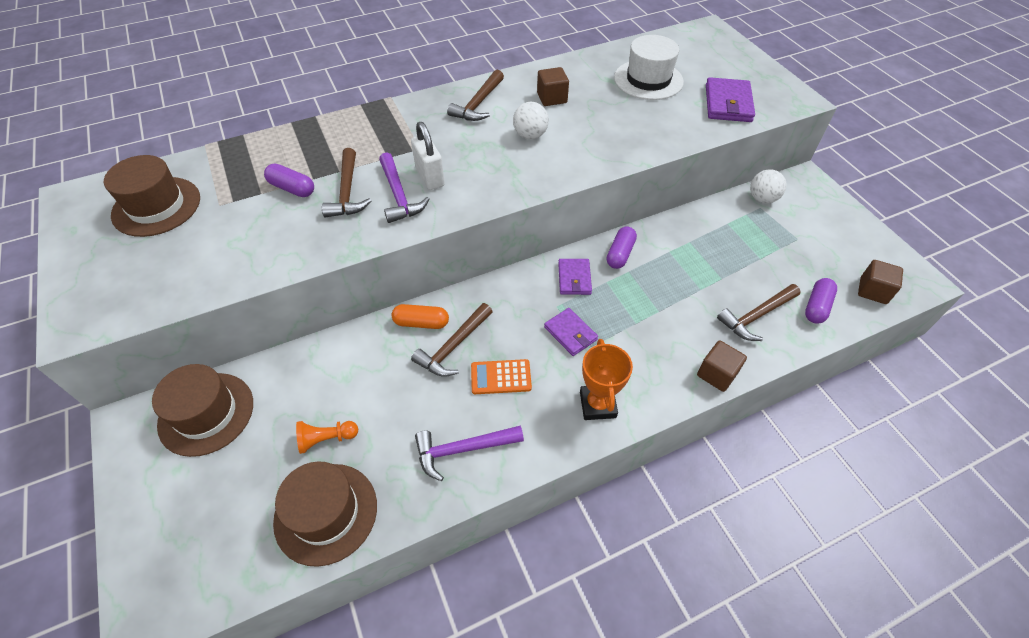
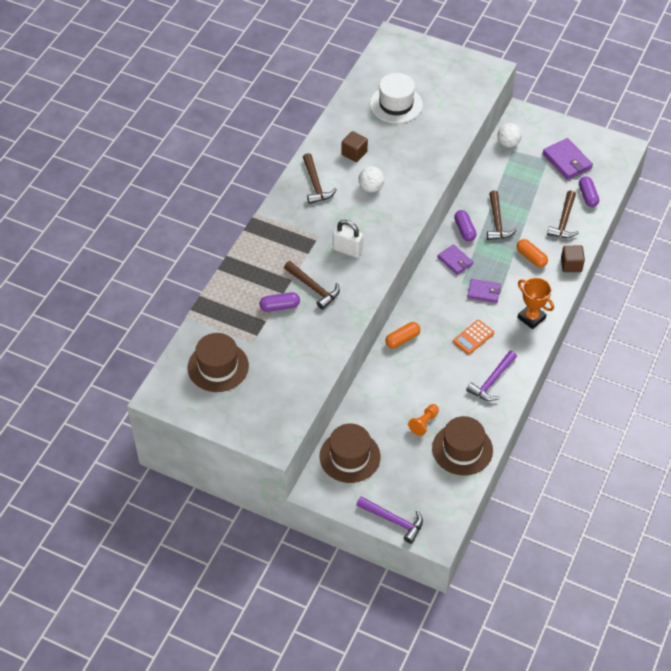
camera: 40 degrees left, 0 degrees up
(399, 195) = (344, 271): purple hammer -> purple hammer (393, 520)
(453, 347) = (433, 339): brown hammer -> brown hammer (497, 222)
(671, 332) = (531, 257): none -> orange capsule
(728, 103) = (457, 96): purple wallet -> purple wallet (567, 161)
(873, 291) = (607, 168): brown cube -> none

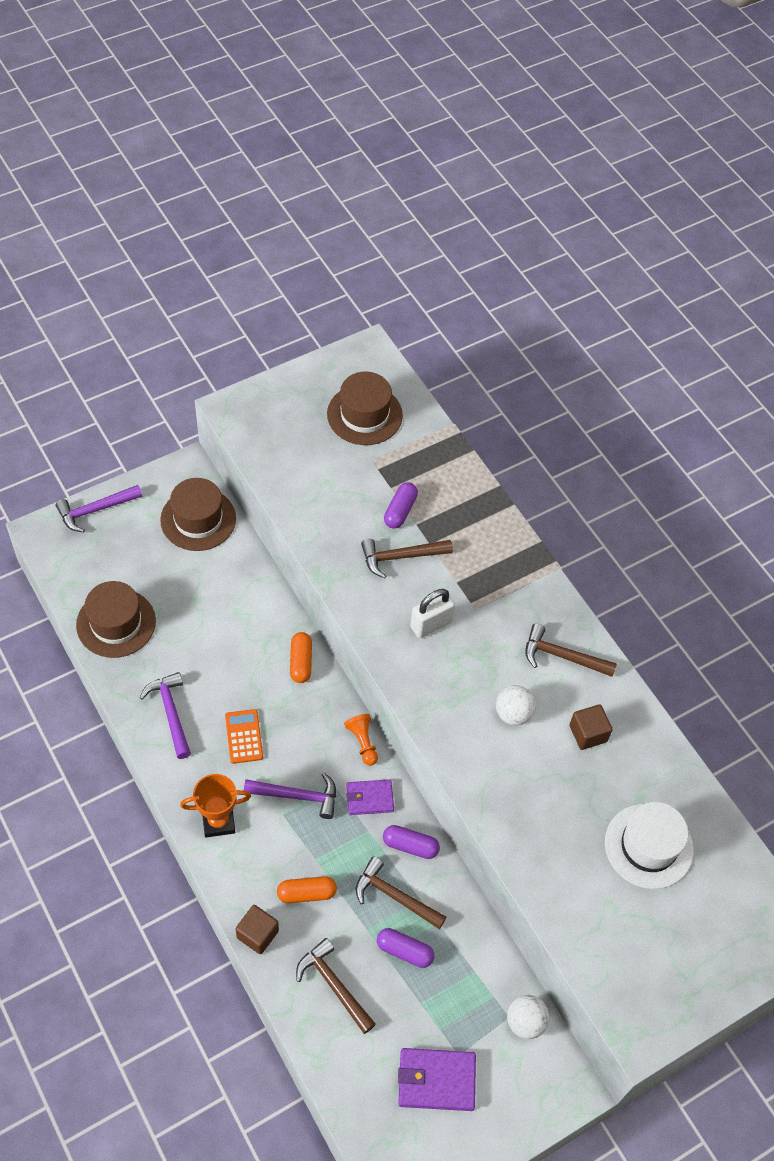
camera: 120 degrees right, 5 degrees up
(424, 423) = (178, 610): orange pawn -> orange pawn (363, 742)
(484, 292) = (297, 796): purple wallet -> purple hammer
(587, 196) = (353, 1055): purple capsule -> purple capsule (404, 951)

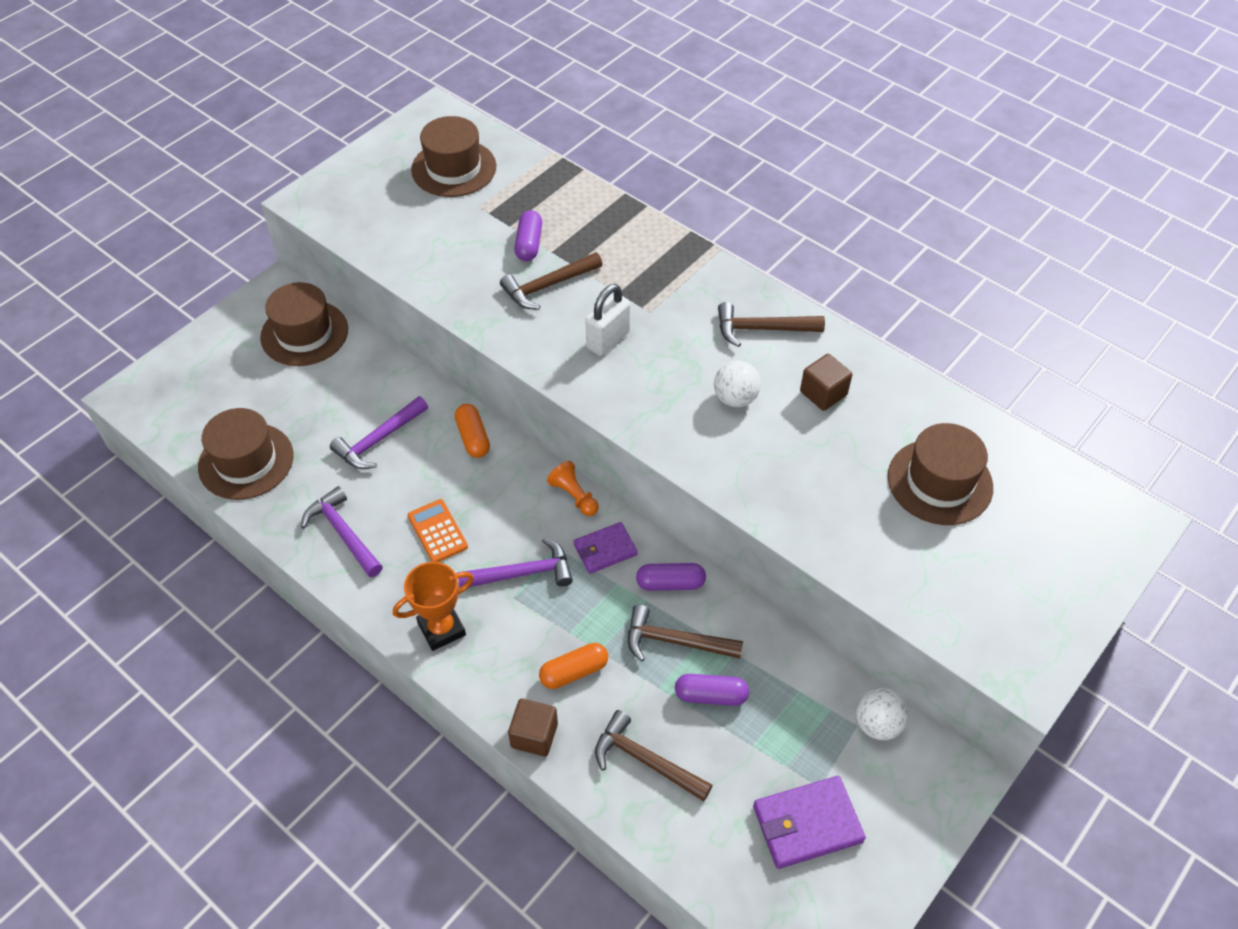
camera: 15 degrees left, 5 degrees down
(95, 510) = (183, 357): purple hammer -> purple hammer (378, 440)
(648, 846) = (940, 482): white hat -> brown hat

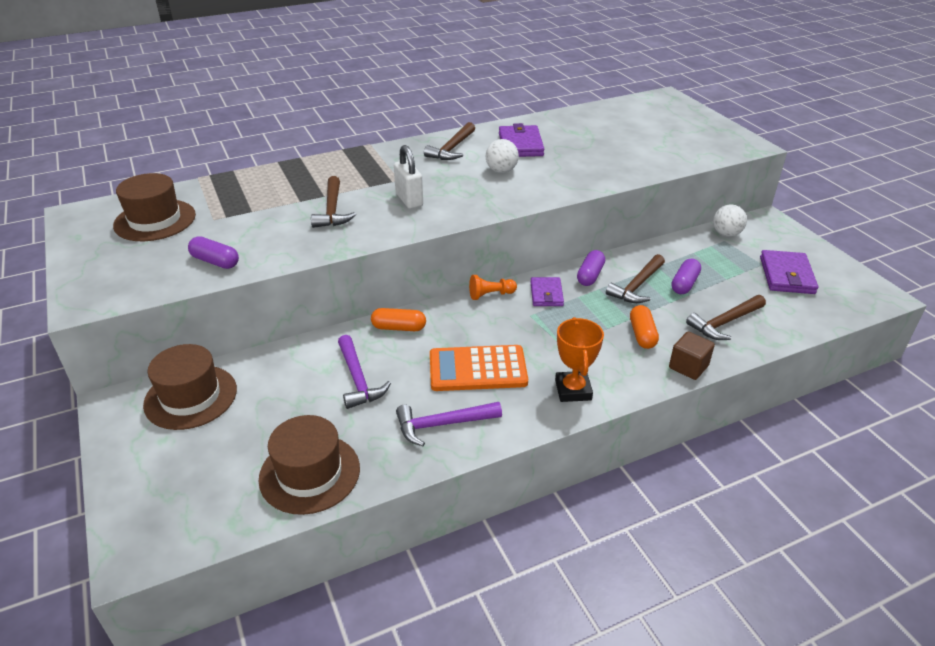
camera: 65 degrees left, 15 degrees down
(437, 531) = (477, 369): orange calculator -> orange calculator, size x1.65
(523, 573) = (544, 336): purple hammer -> none
(529, 244) = (281, 208): purple capsule -> purple capsule (215, 261)
(823, 393) = (520, 144): brown cube -> purple wallet
(940, 482) = (610, 132): brown hat -> none

